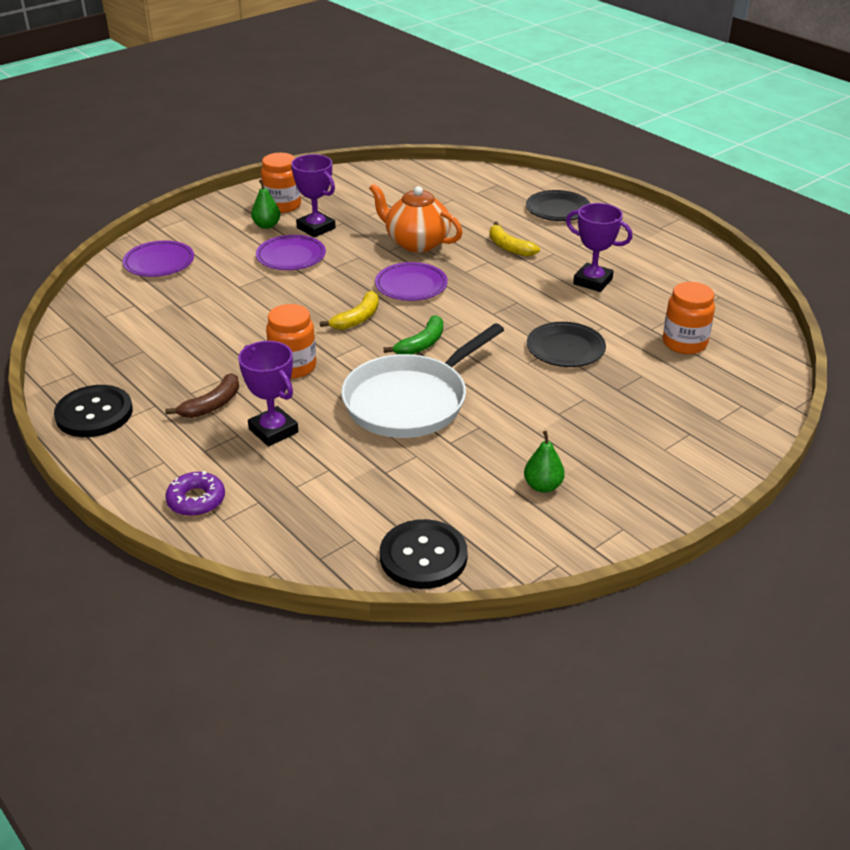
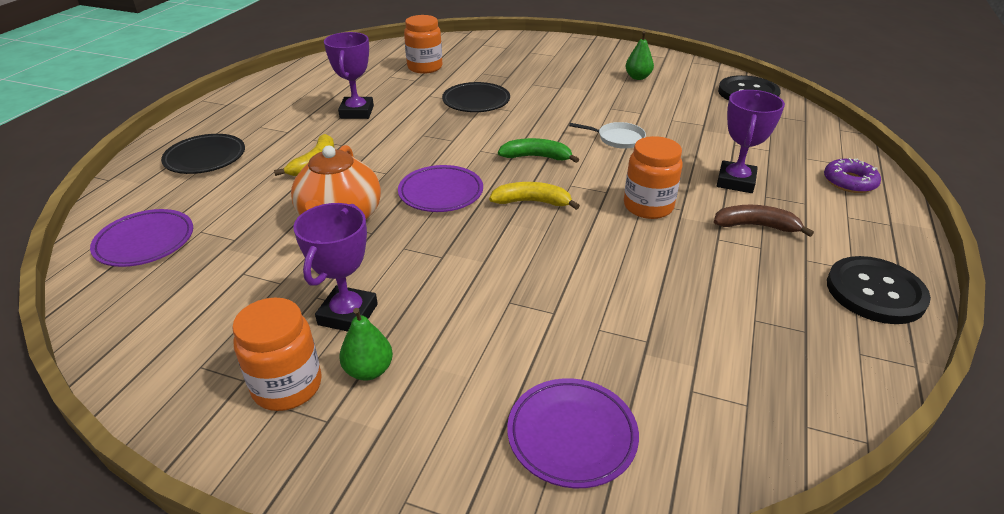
camera: 120 degrees left, 0 degrees up
(291, 257) = (445, 302): purple plate -> purple plate (145, 242)
(410, 401) = (617, 139): white pan -> white pan, size x0.42

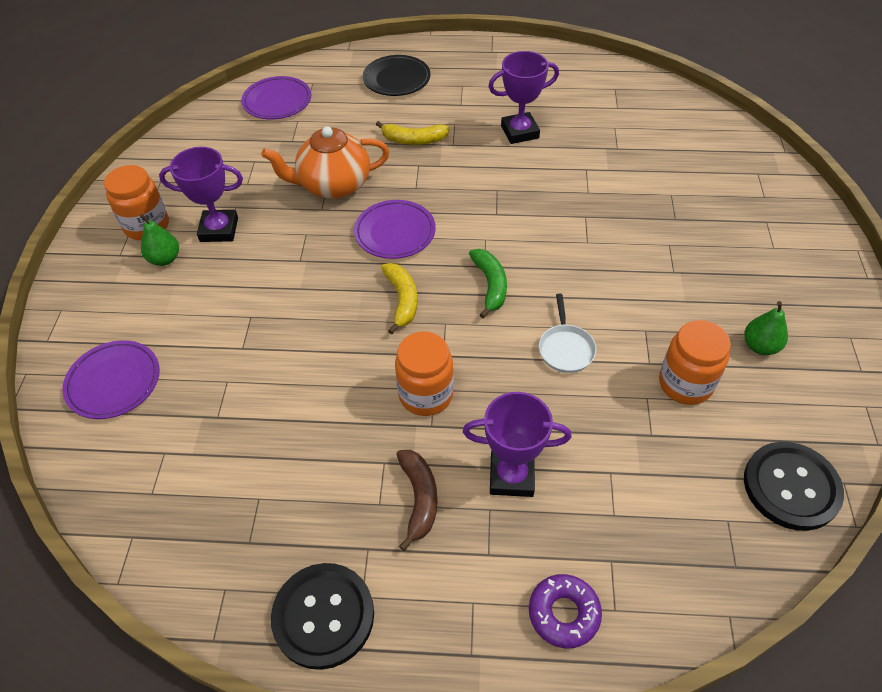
camera: 75 degrees right, 15 degrees up
(425, 67) = (654, 145): orange jar -> orange jar (685, 384)
(476, 101) = (592, 208): black plate -> none

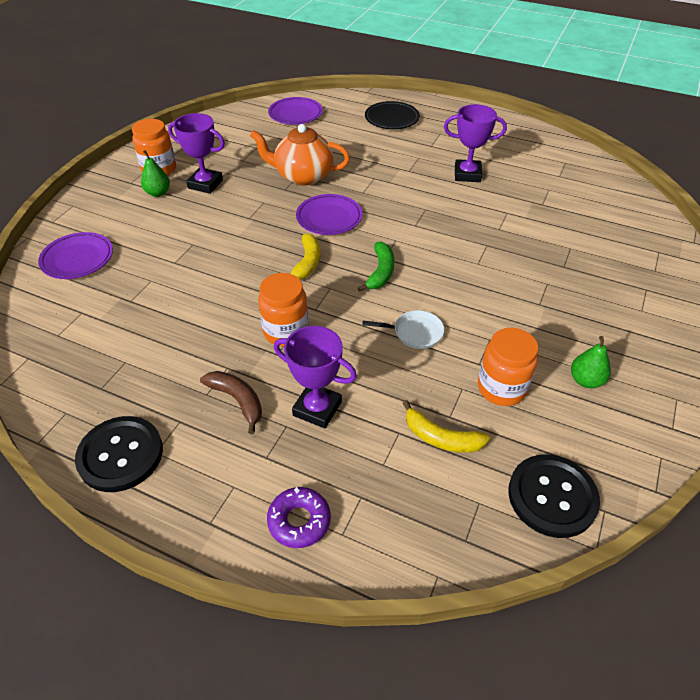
camera: 20 degrees right, 5 degrees down
(414, 140) = (380, 161): yellow banana -> yellow banana (441, 438)
(419, 499) = (237, 400): brown banana -> brown banana turned 60 degrees counterclockwise
(565, 348) = (414, 333): white pan -> white pan turned 105 degrees counterclockwise

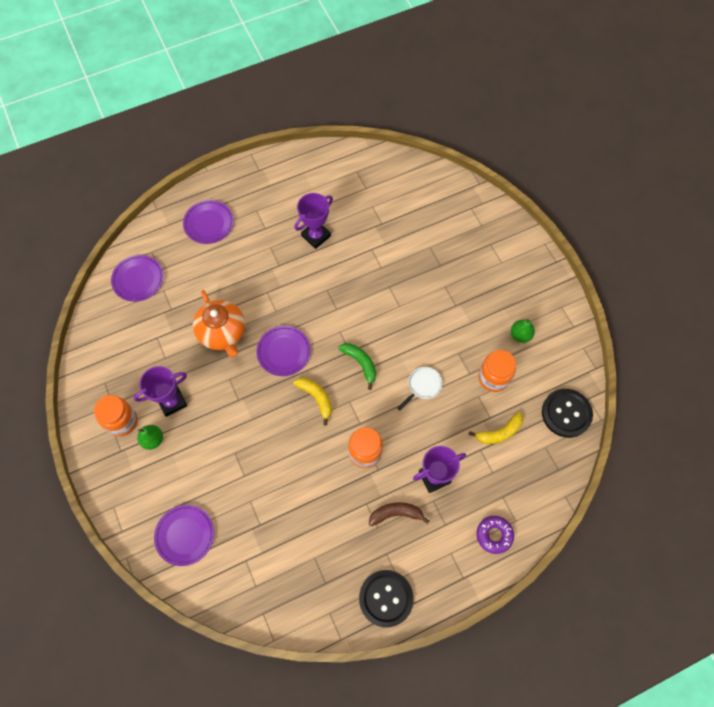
camera: 50 degrees left, 20 degrees up
(303, 176) = (223, 333): orange teapot -> orange teapot turned 75 degrees counterclockwise
(391, 119) = (209, 223): black plate -> purple plate

